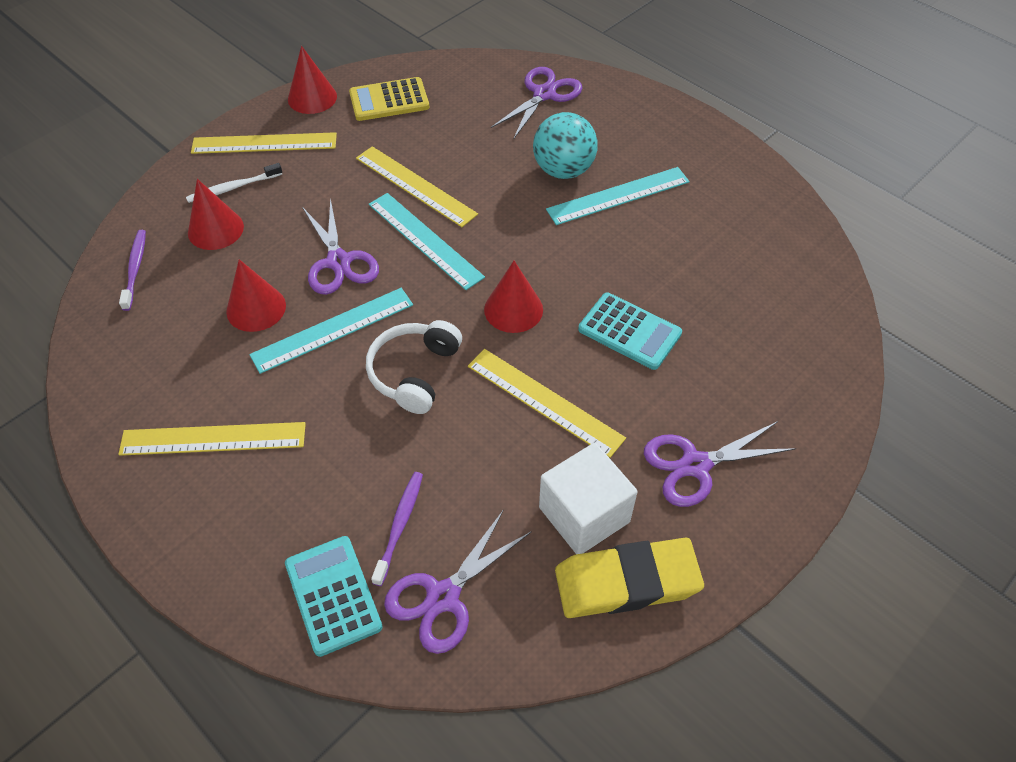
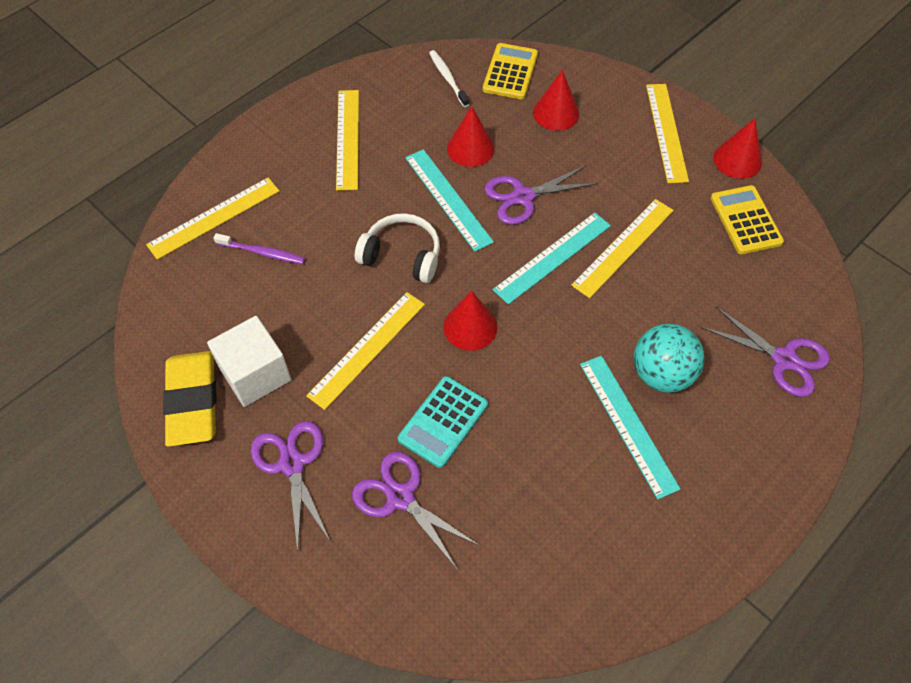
camera: 90 degrees right, 5 degrees up
(135, 269) = (510, 72): purple toothbrush -> yellow calculator
(233, 188) = (606, 118): white toothbrush -> white toothbrush (448, 78)
(333, 595) = (214, 218): turquoise calculator -> yellow ruler
(443, 597) = (201, 281): purple scissors -> purple scissors (400, 497)

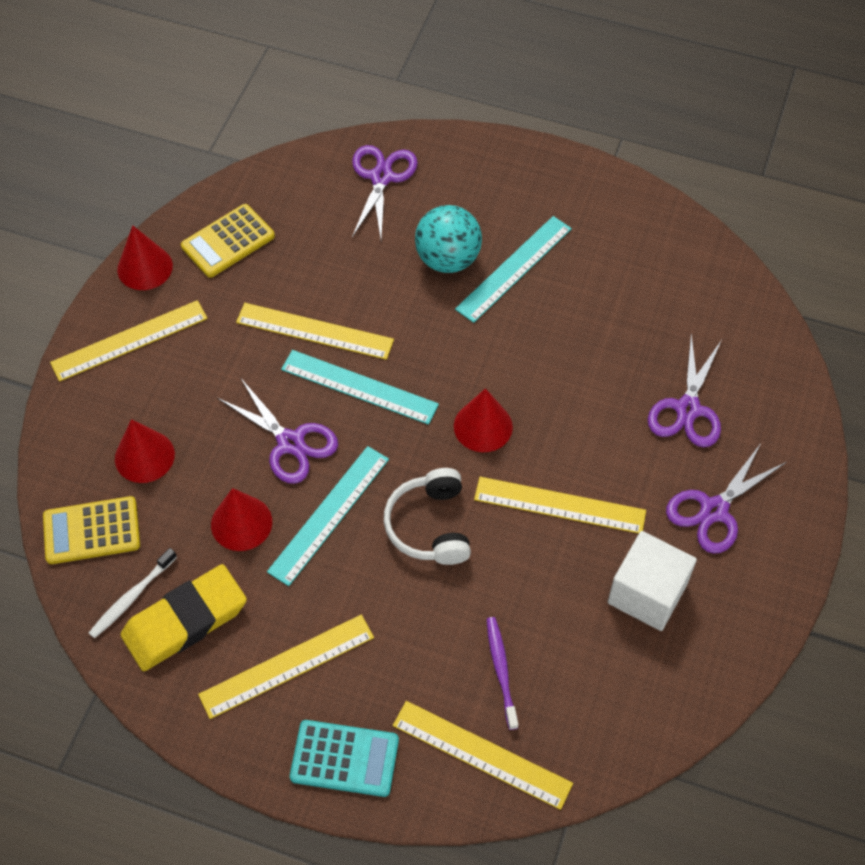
camera: 115 degrees left, 0 degrees up
(192, 401) = (710, 635): yellow eraser -> yellow eraser (185, 621)
(443, 422) = (597, 407): turquoise calculator -> turquoise calculator (344, 758)

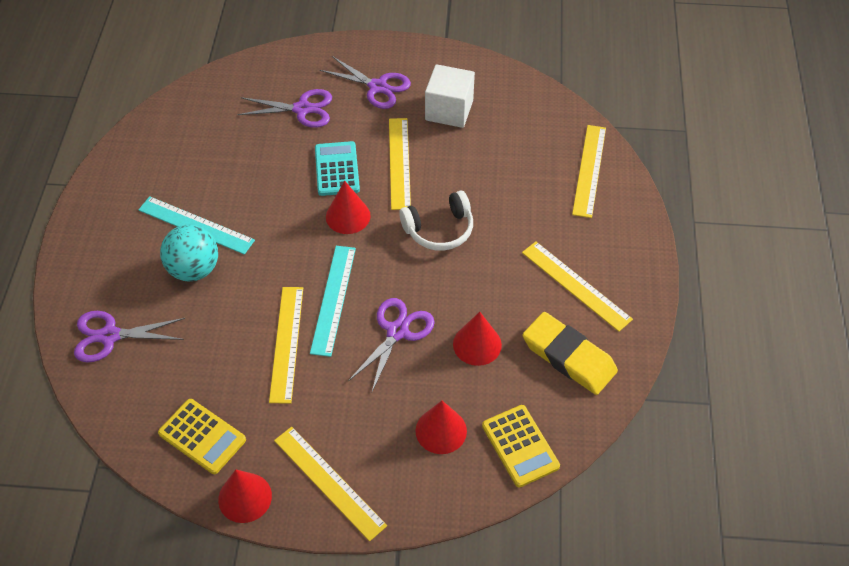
camera: 105 degrees left, 5 degrees down
(131, 597) = (564, 398): white toothbrush -> none
(329, 514) = (451, 291): turquoise ruler -> none
(344, 758) = (624, 238): turquoise calculator -> turquoise calculator (337, 169)
(501, 670) = (530, 171): purple toothbrush -> none

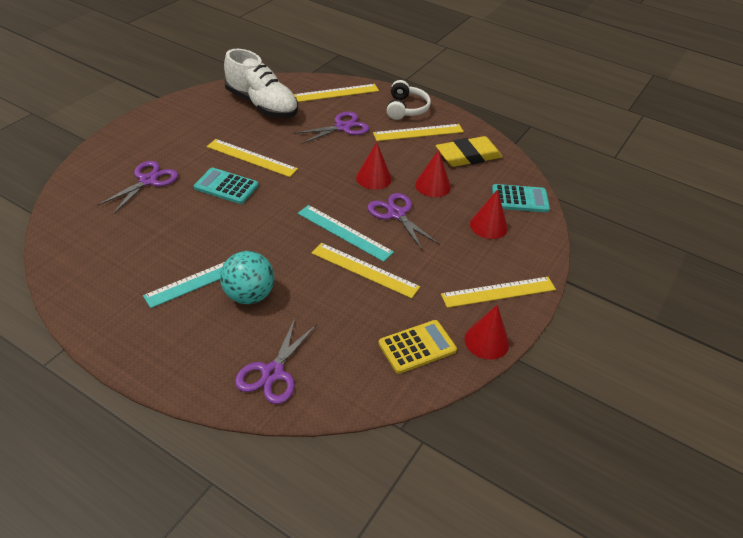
camera: 65 degrees left, 10 degrees down
(348, 216) = (275, 198): red cone -> red cone (373, 178)
(377, 87) = (170, 140): purple scissors -> purple scissors (342, 127)
(439, 229) = (327, 164): white headphones -> white headphones (405, 108)
(449, 110) = (228, 120): white cube -> none
(502, 120) = (262, 105): none -> white shoe
(520, 446) = (520, 199): yellow calculator -> turquoise calculator
(589, 170) = (336, 93): yellow ruler -> yellow ruler turned 60 degrees counterclockwise

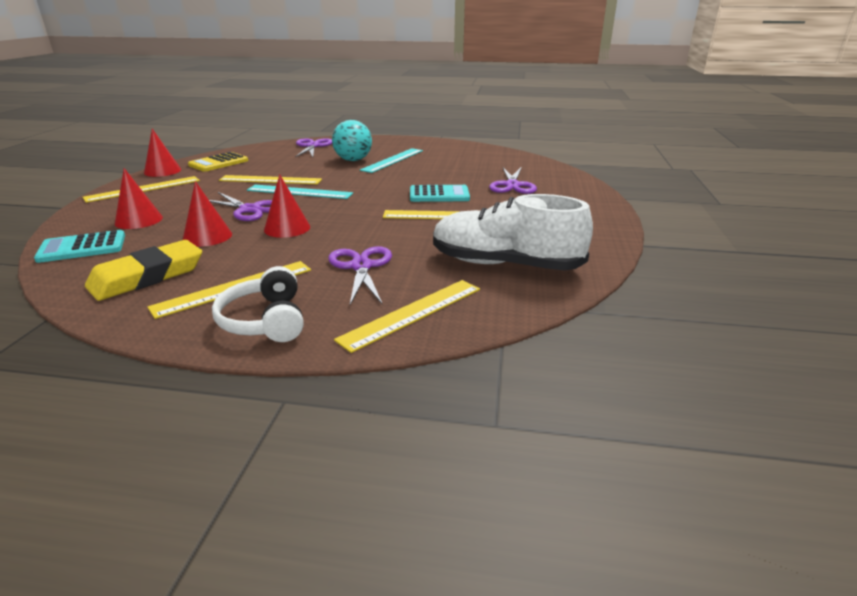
camera: 160 degrees right, 15 degrees down
(342, 127) = (361, 266): purple scissors -> purple scissors turned 135 degrees clockwise

